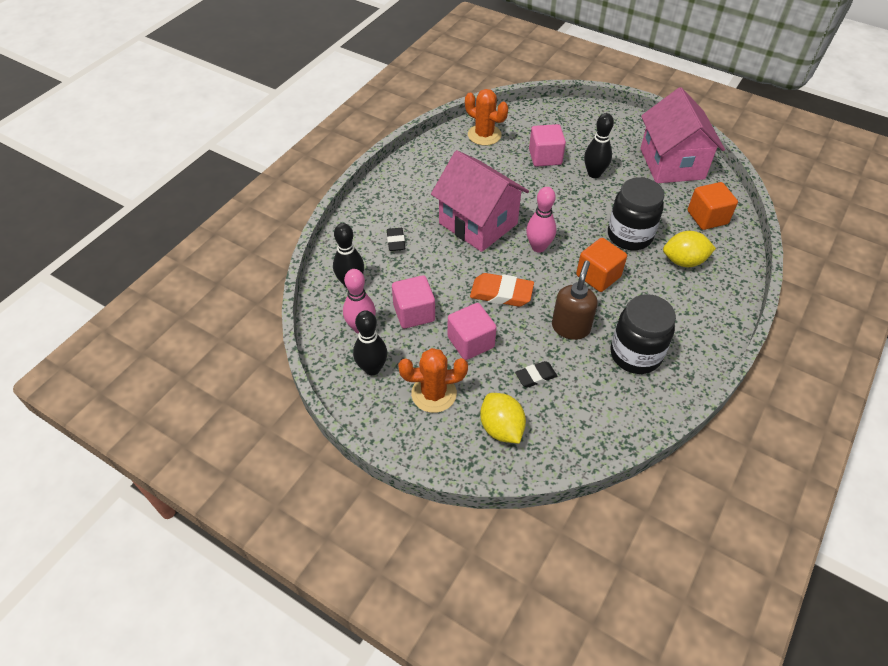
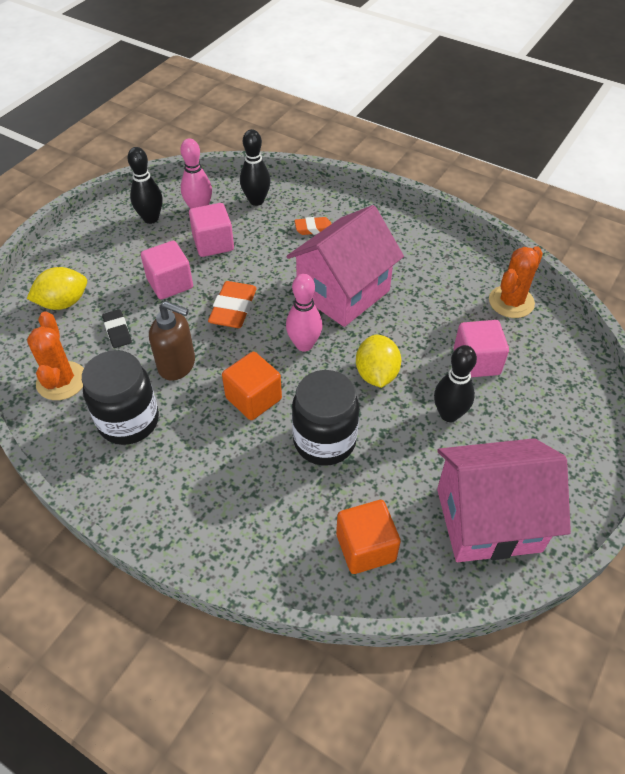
camera: 90 degrees right, 0 degrees up
(396, 241) = (313, 229): black eraser -> orange eraser
(434, 393) = (114, 258): orange cactus -> orange cactus (61, 381)
(684, 261) = (275, 498): yellow lemon -> yellow lemon (376, 374)

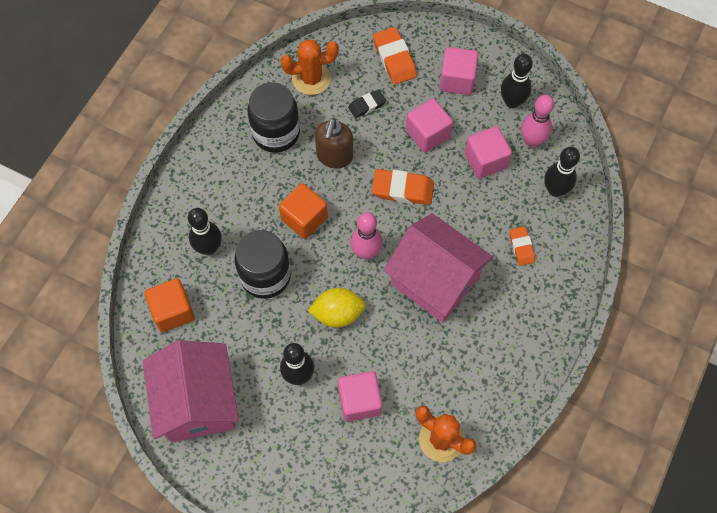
camera: 85 degrees right, 15 degrees up
(63, 303) = (394, 59): yellow lemon -> orange eraser
(111, 255) = (457, 80): none -> pink cube
(278, 502) = (209, 247): none -> black bowling pin

